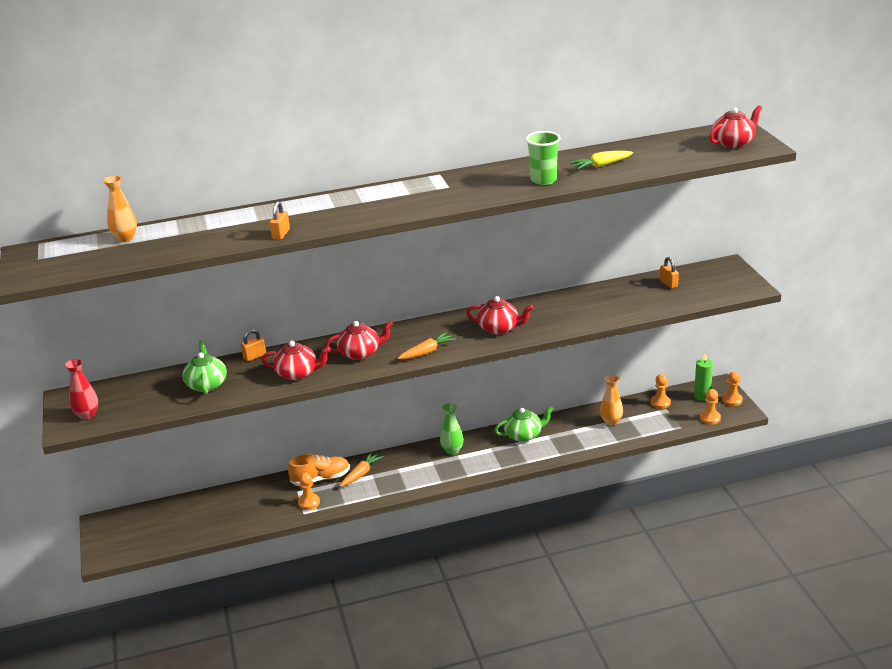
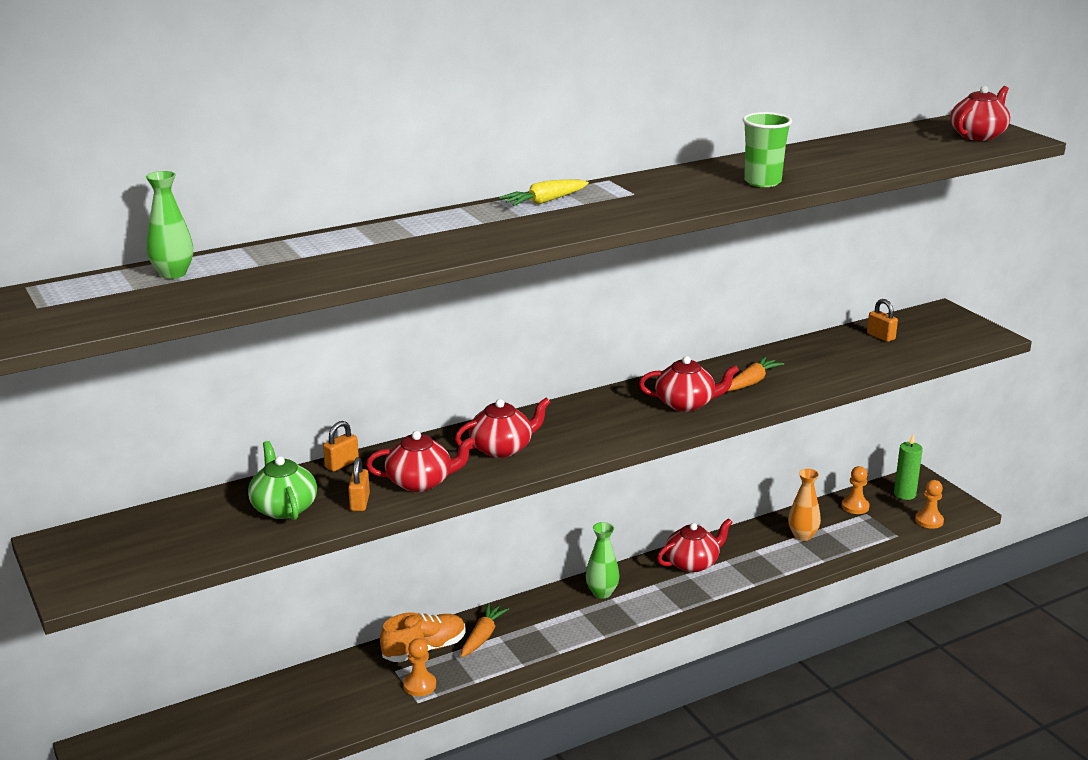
camera: 15 degrees left, 5 degrees down
(87, 415) = (103, 567): red vase -> none
(125, 238) = (173, 274): orange vase -> green vase
(281, 234) = (424, 258): orange padlock -> orange padlock (360, 502)
(427, 352) = (600, 440): orange carrot -> orange carrot (751, 382)
(523, 435) = (692, 563): green teapot -> red teapot
(601, 165) = (827, 163): yellow carrot -> yellow carrot (544, 201)
(732, 400) = (945, 496): orange pawn -> none

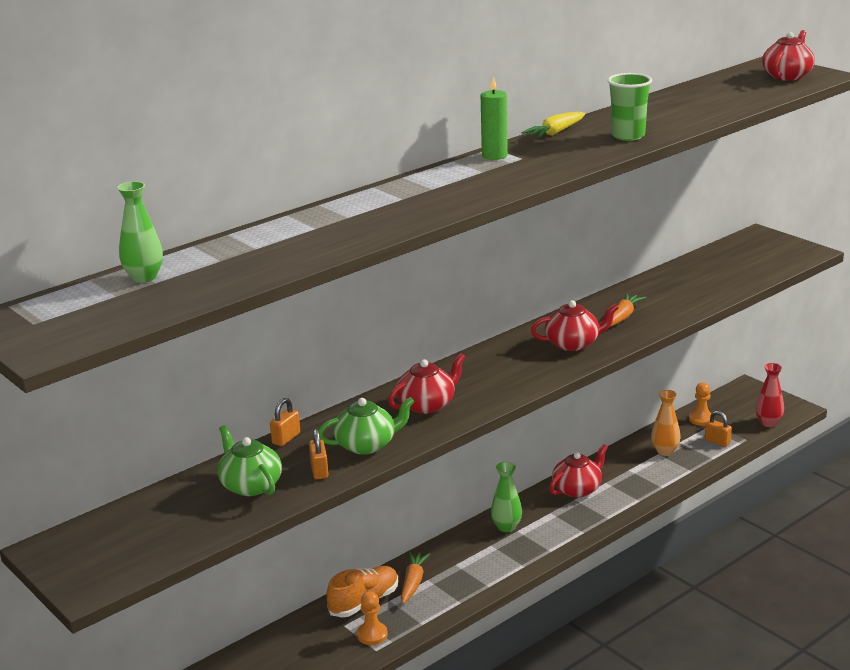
camera: 10 degrees left, 0 degrees up
(420, 482) = (367, 445): red teapot -> green teapot
(544, 201) = (446, 173): yellow carrot -> yellow carrot (555, 132)
(881, 336) = (716, 263): orange padlock -> orange padlock (717, 442)
(904, 494) = (739, 402): green candle -> green candle (494, 156)
(929, 521) = (768, 423): orange pawn -> red vase

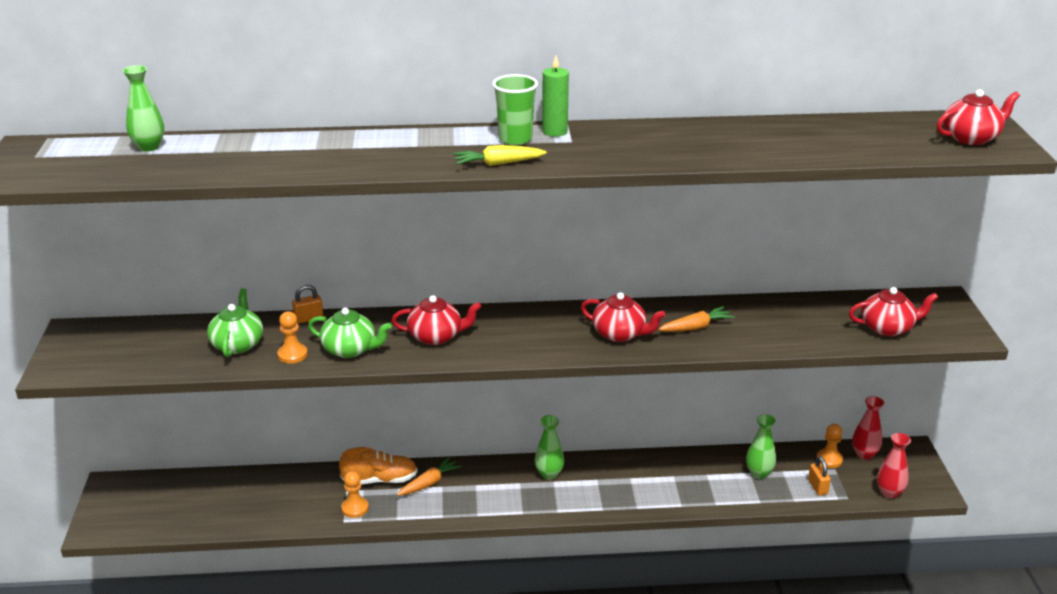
camera: 35 degrees right, 5 degrees up
(319, 471) = (292, 355): orange padlock -> orange pawn
(555, 132) = (644, 126): yellow carrot -> yellow carrot (498, 163)
(577, 489) = (643, 470): red teapot -> red teapot (887, 328)
(628, 136) = (697, 150): green cup -> green cup (515, 139)
(665, 451) = (759, 473): orange vase -> green vase
(720, 405) = (864, 454): none -> red vase

